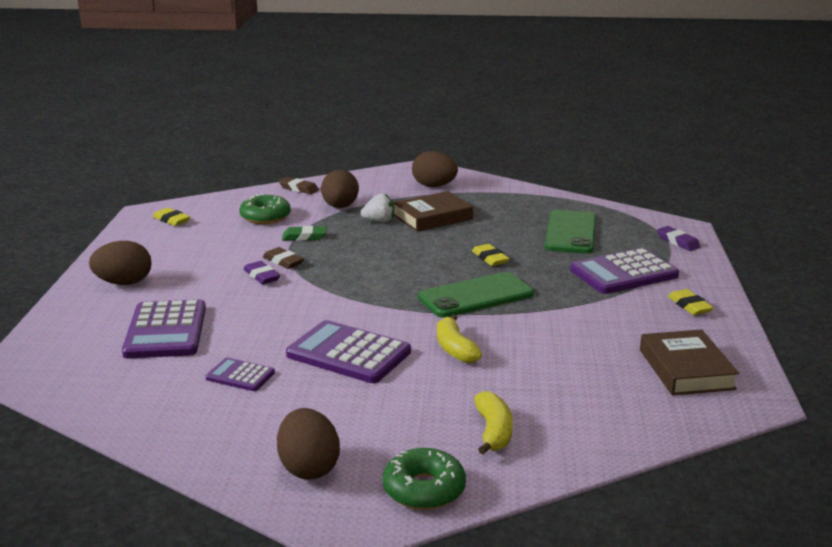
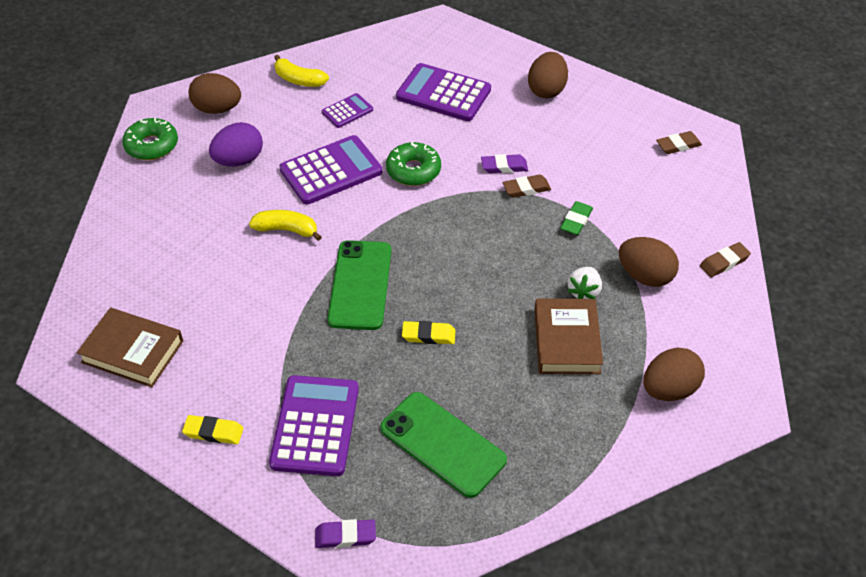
camera: 120 degrees right, 25 degrees up
(171, 220) = (678, 145): yellow eraser -> brown eraser
(265, 217) = (648, 210): green donut -> green donut (413, 170)
(387, 413) = (239, 160): none -> purple egg
(493, 432) = (171, 200): yellow banana -> yellow banana (299, 80)

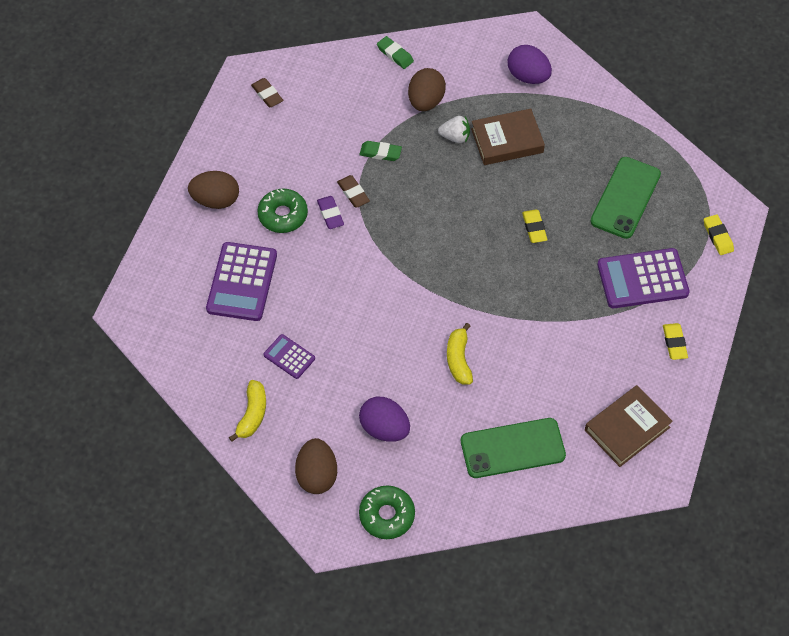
camera: 105 degrees left, 10 degrees up
(132, 352) = (627, 428): brown book -> brown book turned 45 degrees clockwise
(331, 171) = (375, 347): purple calculator -> none
(345, 536) = (717, 236): purple eraser -> yellow eraser
(360, 285) = (501, 287): green phone -> green phone (512, 448)
(413, 170) = (355, 281): green donut -> green donut (283, 215)
(669, 389) = (528, 76): brown egg -> purple egg
(724, 262) = (395, 54): brown eraser -> green eraser

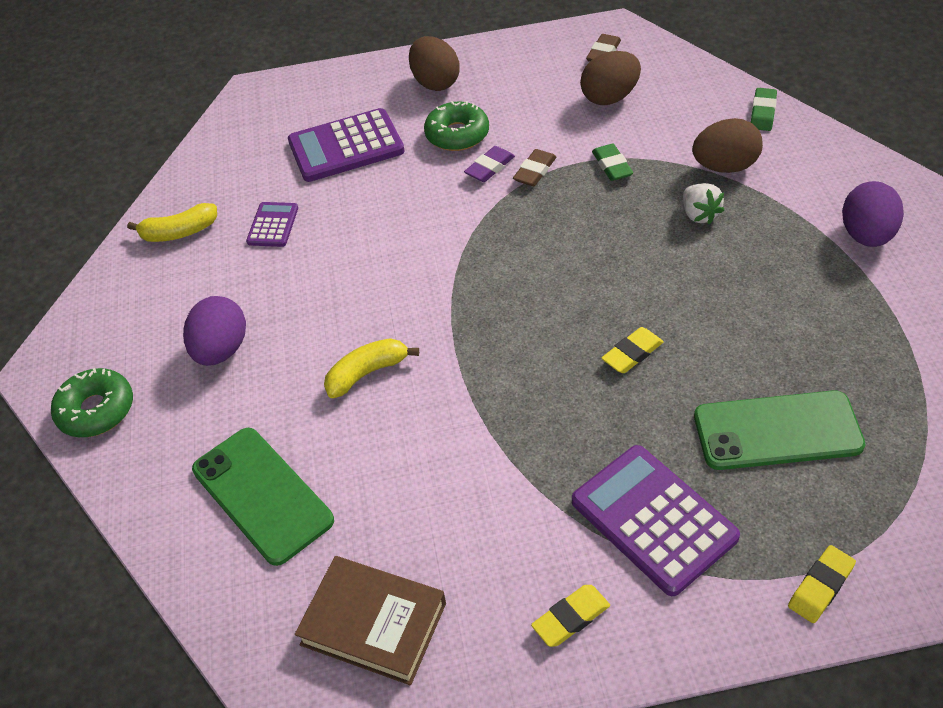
camera: 65 degrees right, 10 degrees down
(317, 475) = (125, 321): brown egg -> brown egg (609, 97)
(507, 140) = (743, 263): brown book -> none

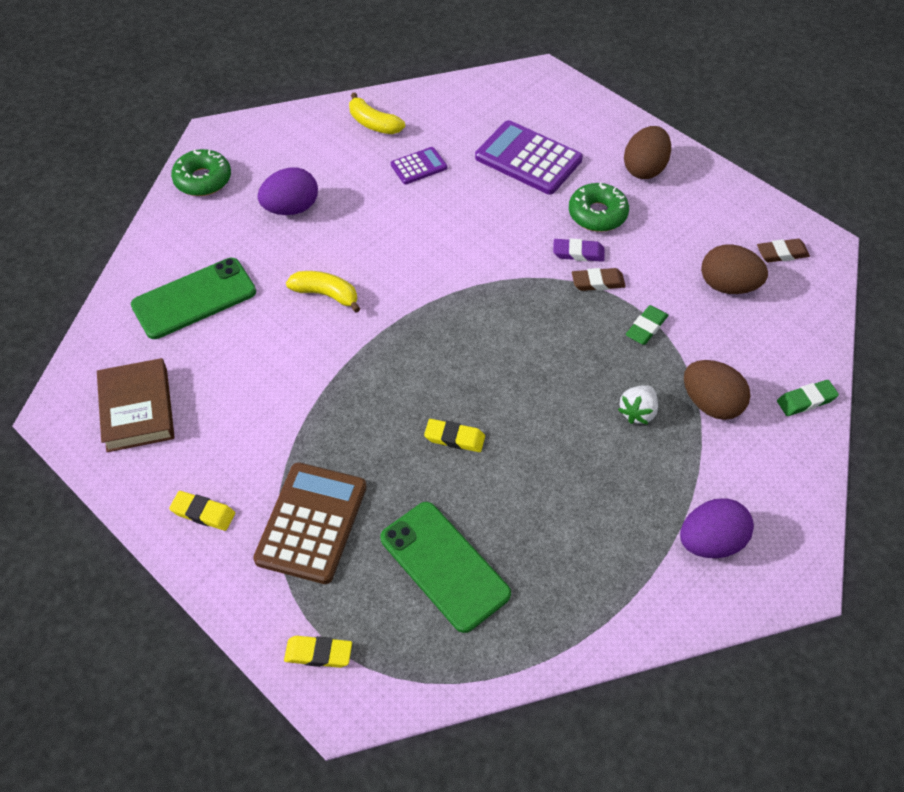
camera: 50 degrees right, 5 degrees up
(262, 495) = (194, 298): green phone -> green phone turned 45 degrees clockwise
(653, 519) = (312, 523): purple calculator -> brown calculator

